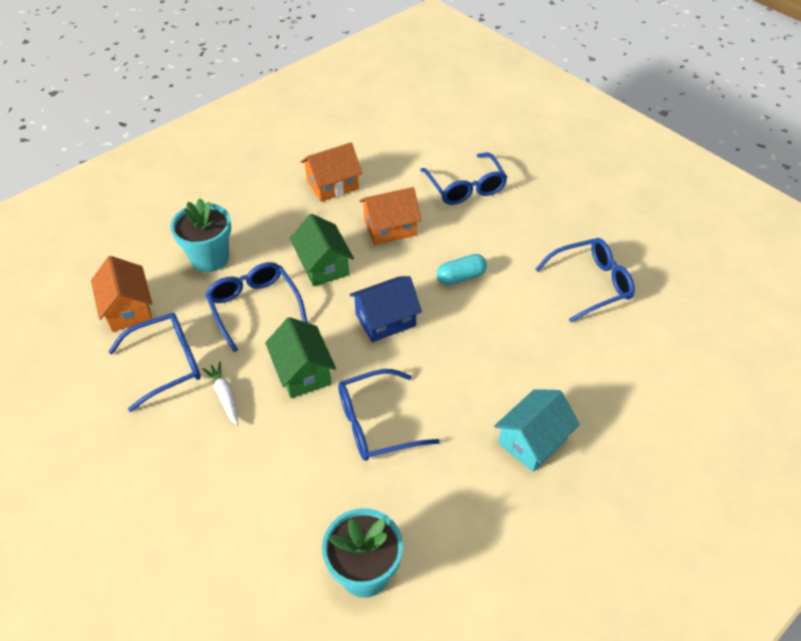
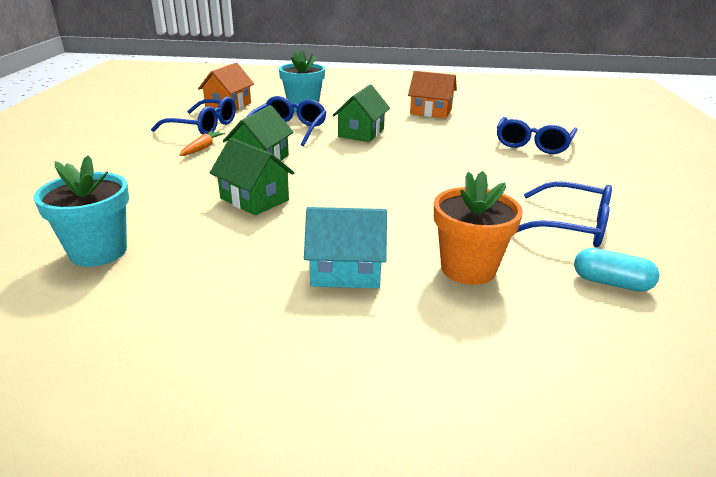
camera: 45 degrees right, 20 degrees down
(225, 396) = (202, 148): white carrot -> orange carrot
(376, 423) = (254, 199): blue glasses -> green house
(385, 320) = (355, 166): blue house -> none
(390, 228) = (437, 138): orange house -> none
(461, 277) = (450, 174): turquoise capsule -> turquoise capsule (611, 283)
(587, 377) = (468, 269): none -> orange flower pot

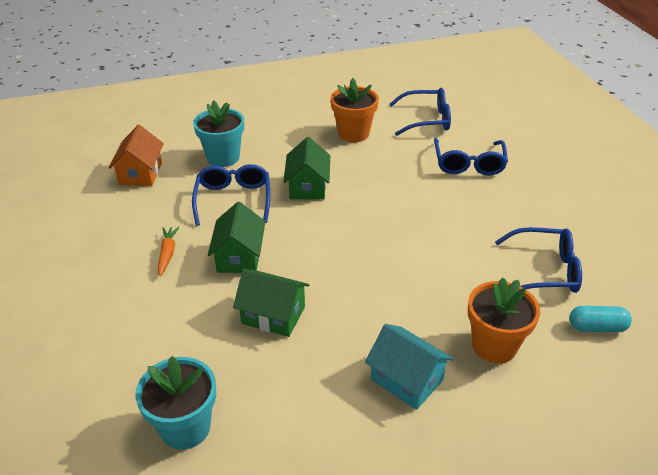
camera: 20 degrees left, 10 degrees up
(203, 127) = (141, 218): blue glasses -> blue glasses (426, 120)
(346, 271) = (406, 379): turquoise house -> turquoise house turned 60 degrees clockwise
(430, 112) = (353, 133): orange house -> orange flower pot

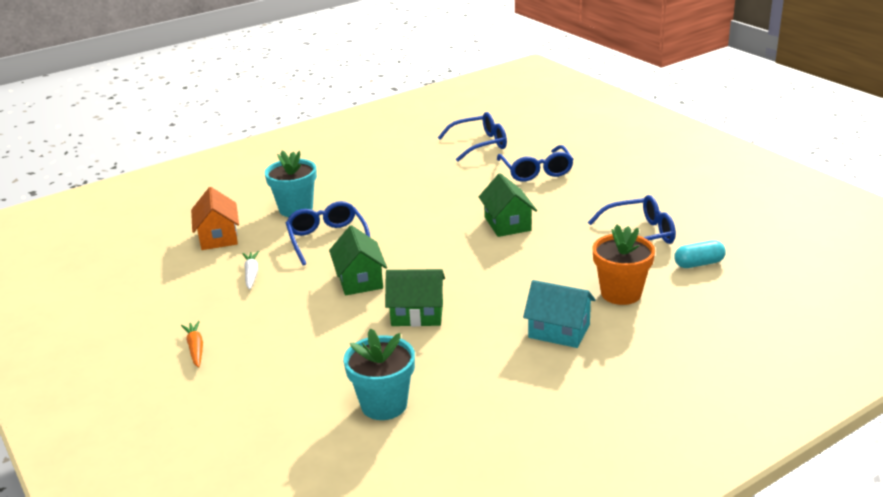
camera: 15 degrees left, 10 degrees down
(146, 224) = (251, 274): none -> white carrot
(167, 254) = (288, 292): orange carrot -> orange carrot (195, 348)
(308, 187) = (394, 216): green house -> green house (507, 224)
(353, 133) = (415, 167): orange flower pot -> none

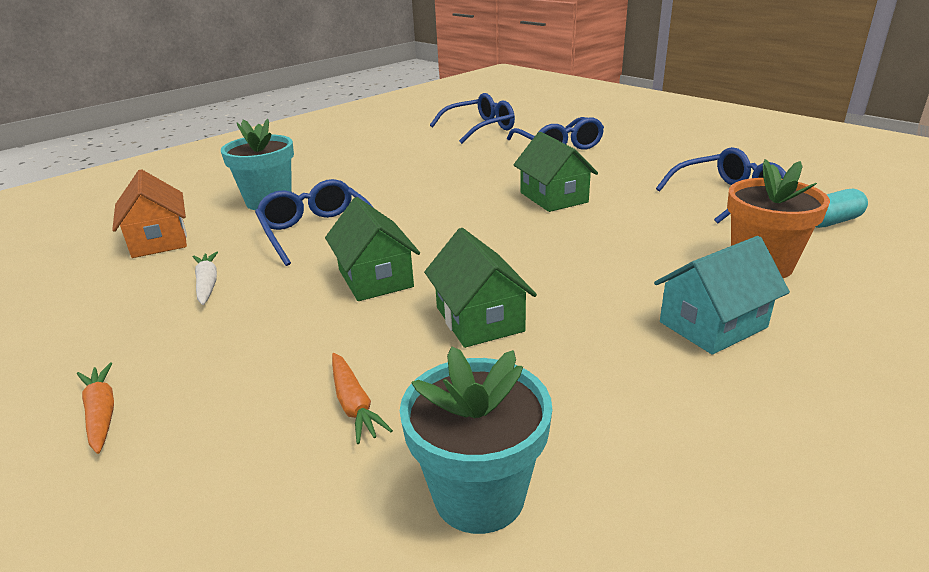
camera: 10 degrees left, 0 degrees up
(331, 357) = (354, 404): none -> orange carrot
(417, 314) = (479, 319): green house -> green house turned 75 degrees clockwise
(559, 331) = (713, 325): turquoise house -> turquoise house turned 45 degrees counterclockwise

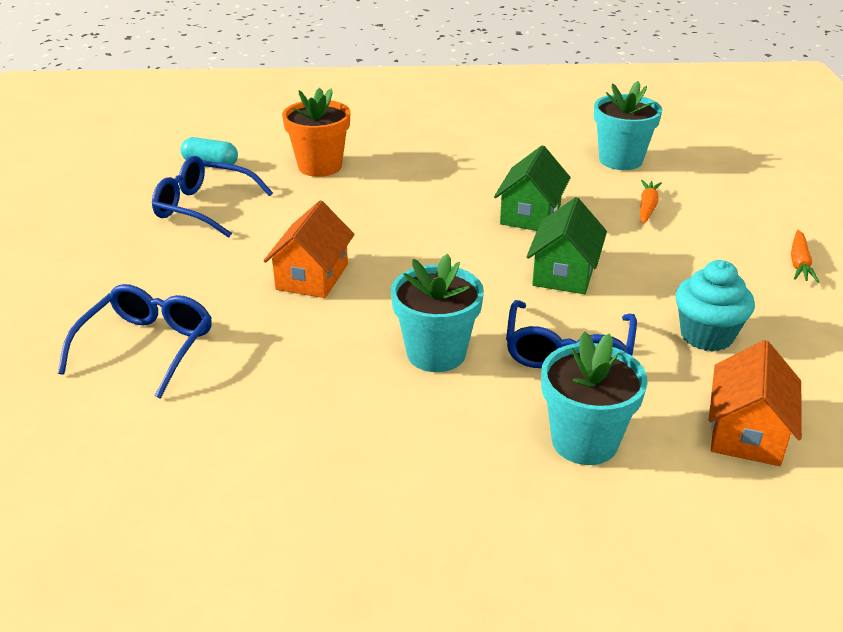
camera: 140 degrees left, 5 degrees up
(207, 284) = (706, 335): white carrot -> turquoise cupcake
(404, 199) = (436, 353): none -> turquoise flower pot
(480, 128) = (124, 461): blue glasses -> none
(553, 197) = (312, 277): green house -> orange house
(713, 325) = (417, 159): turquoise house -> none

